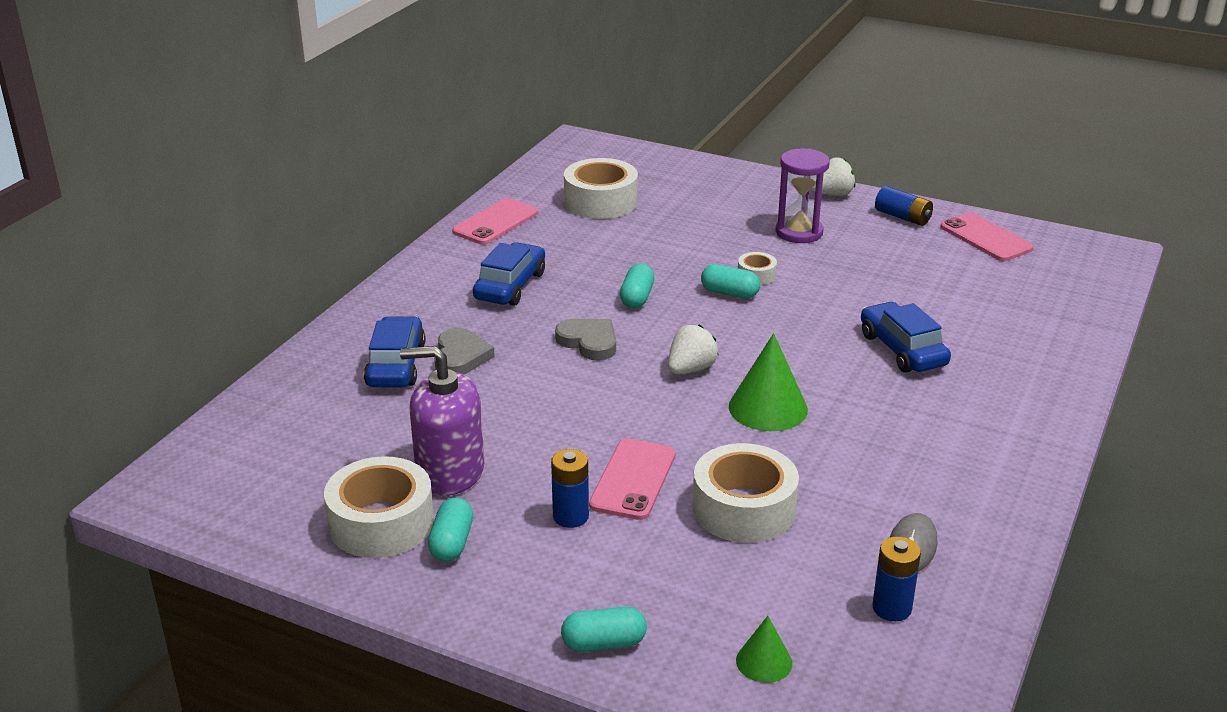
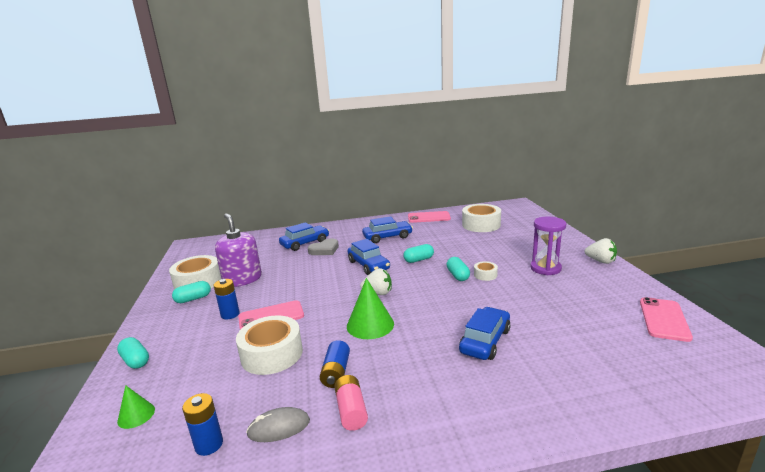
camera: 55 degrees right, 10 degrees down
(589, 342) = (368, 265): grey heart -> blue car
(902, 217) = (623, 286): blue battery -> blue battery (336, 372)
(932, 487) = (351, 410): none -> pink battery

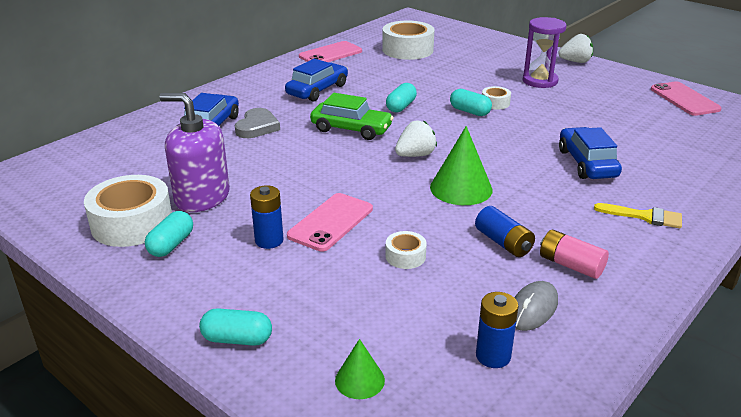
camera: 40 degrees left, 10 degrees up
(272, 354) = (405, 256): white tape -> white tape, size x0.48
(368, 265) = (351, 129): blue car -> green car
(465, 402) = (644, 216): none -> yellow brush

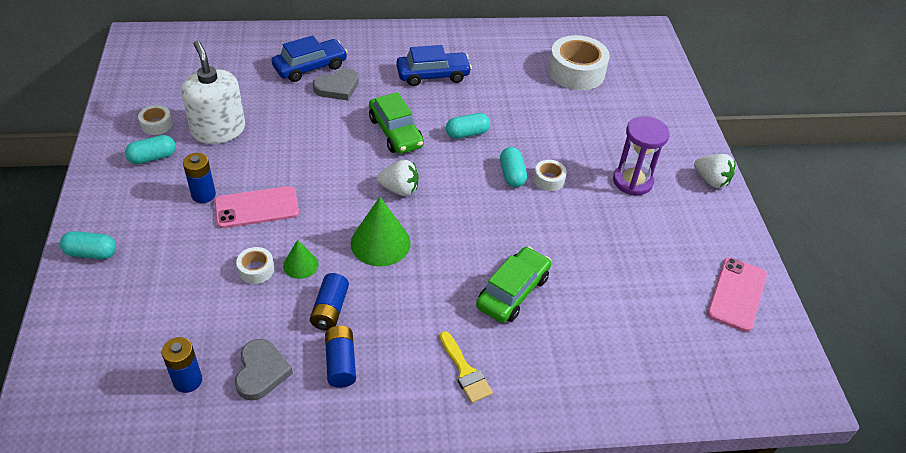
camera: 40 degrees right, 15 degrees up
(132, 223) = (156, 124): white tape -> white tape, size x0.48
(202, 197) = (218, 130): purple soap dispenser -> white soap dispenser
(237, 339) = (91, 253): turquoise capsule -> turquoise capsule turned 45 degrees counterclockwise
(330, 54) = (504, 39): pink phone -> none
(359, 380) = (104, 331): green cone -> green cone (300, 265)
(532, 309) = (261, 372): grey mouse -> grey heart
(570, 265) = (341, 363): pink battery -> blue battery
(587, 163) = (513, 292): blue car -> green car

